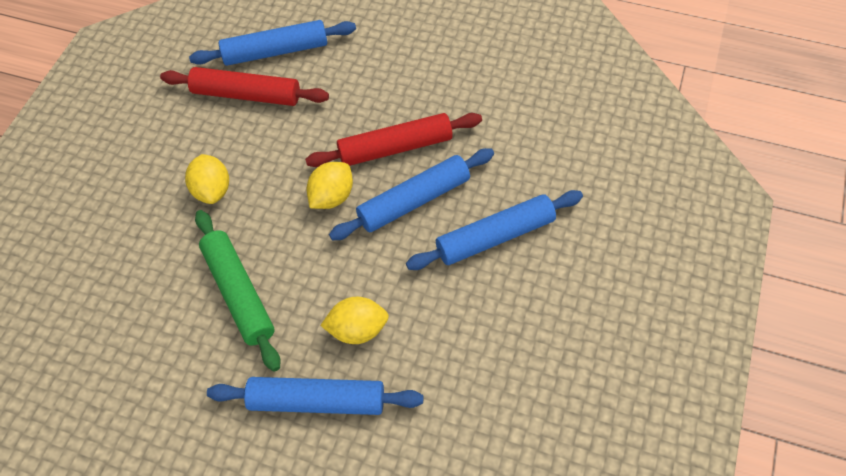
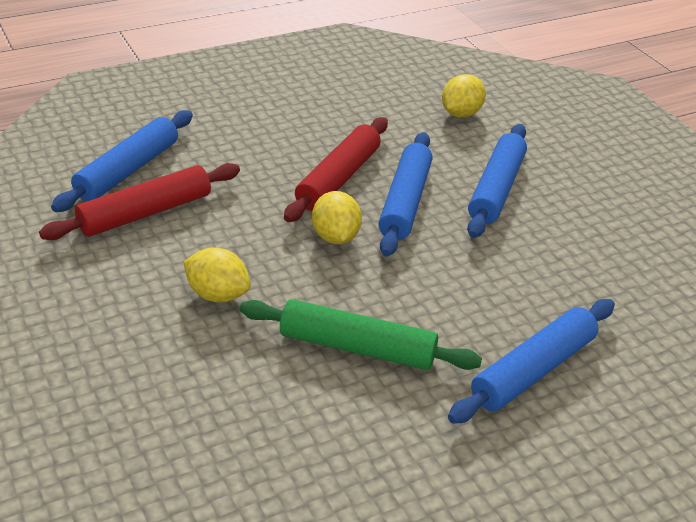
camera: 50 degrees left, 20 degrees down
(357, 329) = (490, 305): yellow lemon -> yellow lemon (461, 113)

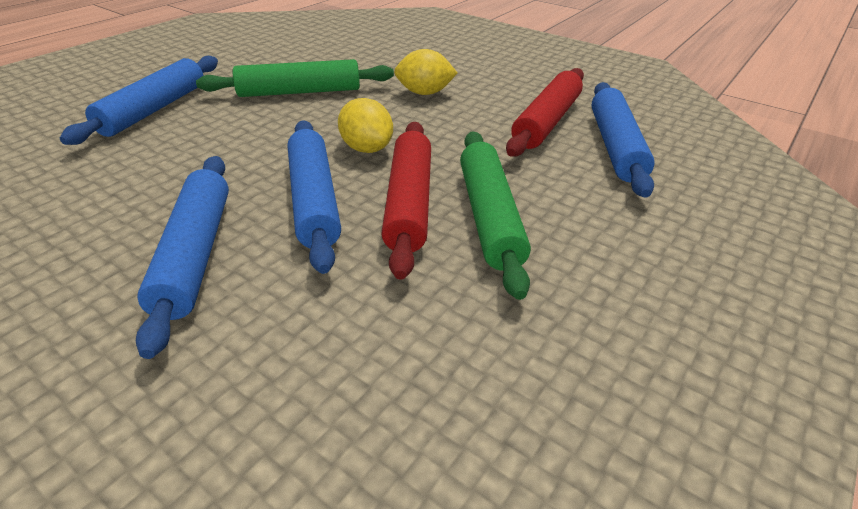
camera: 155 degrees right, 0 degrees up
(292, 153) = (490, 217): none -> green rolling pin
(461, 113) = (283, 398): yellow lemon -> none

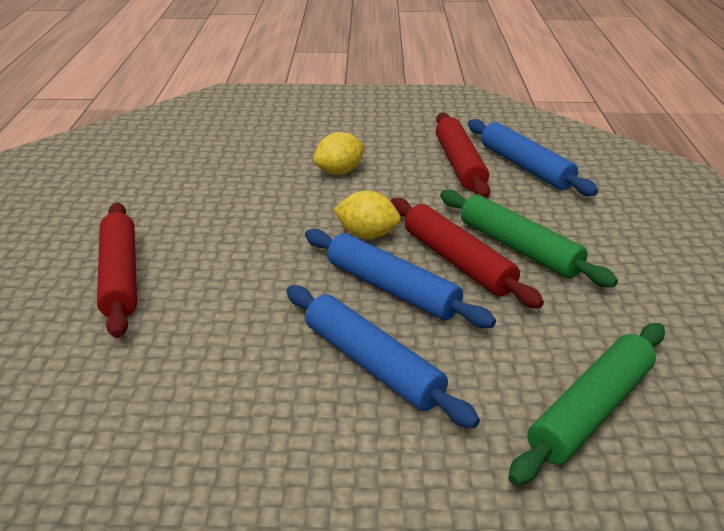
camera: 35 degrees left, 5 degrees down
(154, 109) = (120, 276): blue rolling pin -> red rolling pin
(299, 92) = (232, 208): green rolling pin -> green rolling pin (590, 410)

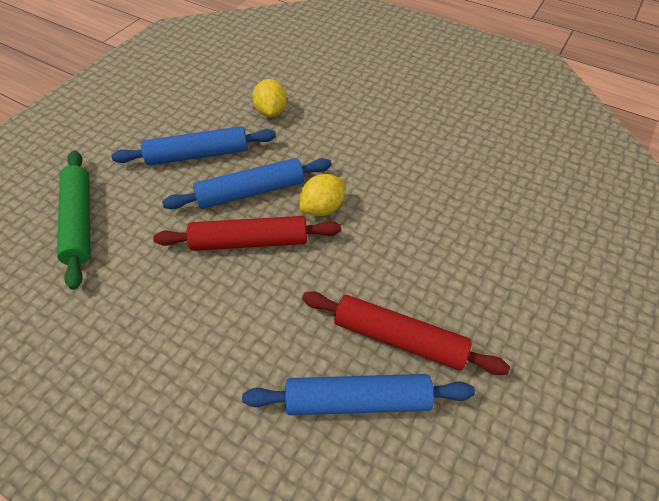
camera: 120 degrees right, 20 degrees up
(120, 276) = (359, 89): red rolling pin -> none
(339, 172) = (435, 234): yellow lemon -> yellow lemon (271, 112)
(519, 248) = (234, 290): green rolling pin -> none

